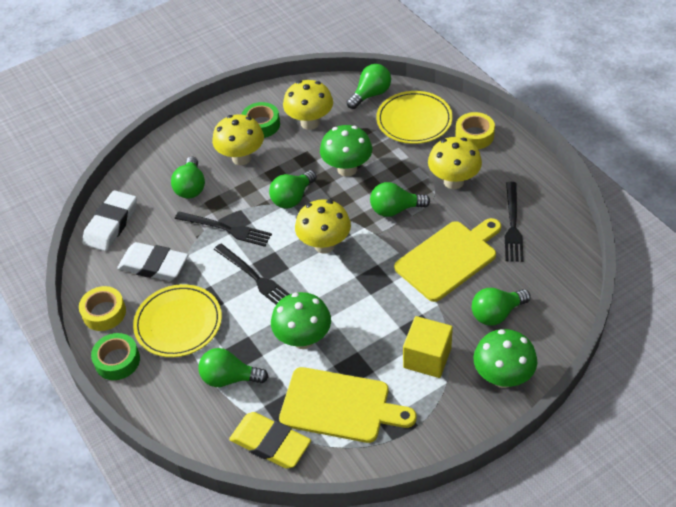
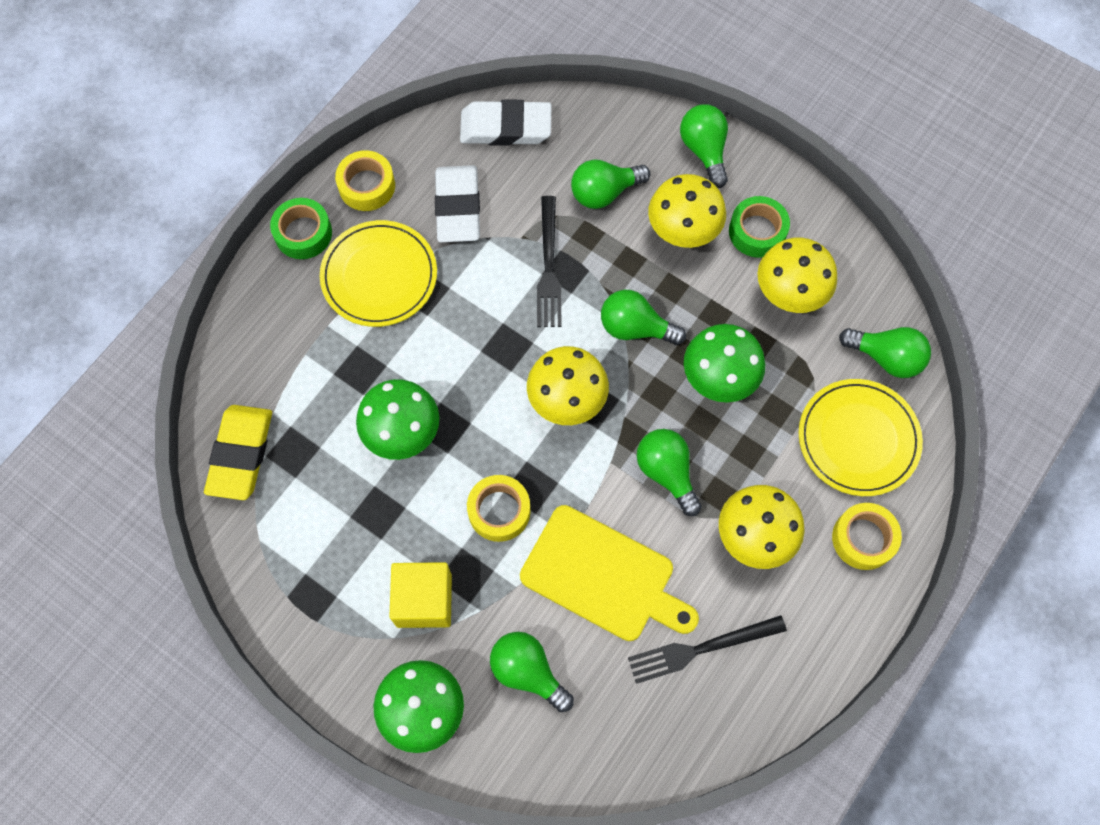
camera: 65 degrees right, 20 degrees up
(229, 378) = (317, 370): green light bulb -> green light bulb (704, 150)
(255, 277) = (481, 335): black fork -> none
(340, 406) = (317, 516): yellow cutting board -> none
(382, 300) = (499, 511): none -> yellow tape

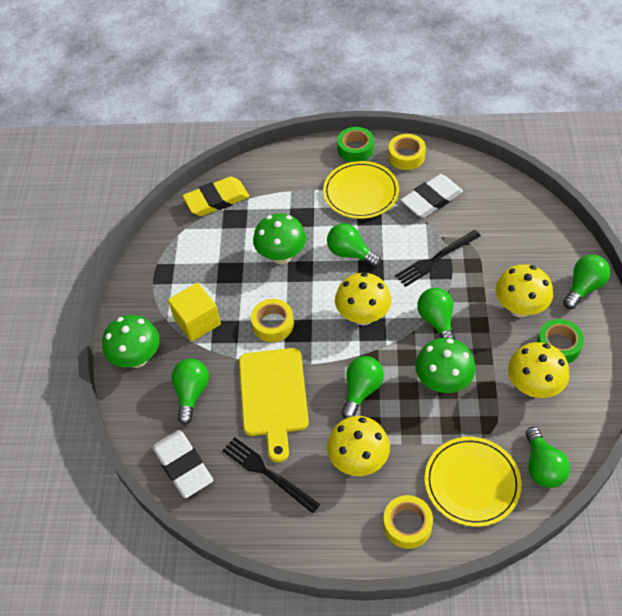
camera: 60 degrees right, 15 degrees down
(505, 127) = (500, 190): white eraser -> white eraser (183, 466)
(604, 192) = (506, 256): green light bulb -> green light bulb (350, 253)

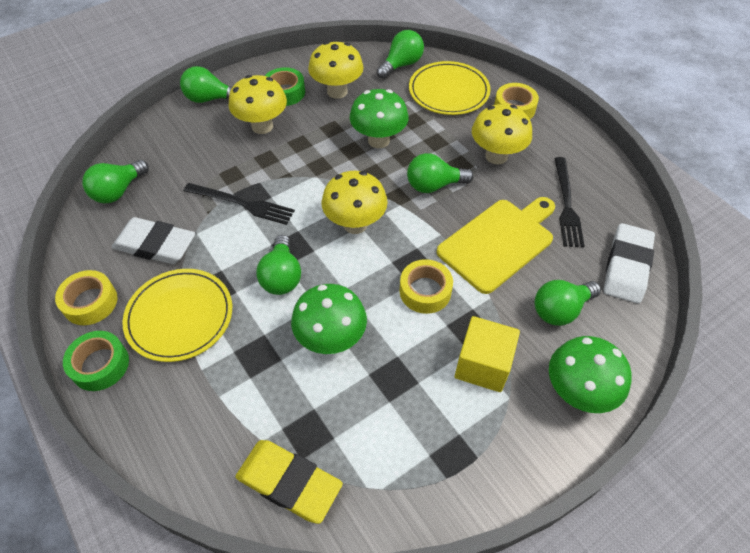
camera: 130 degrees left, 0 degrees up
(437, 321) = (318, 170): green light bulb -> green light bulb (118, 191)

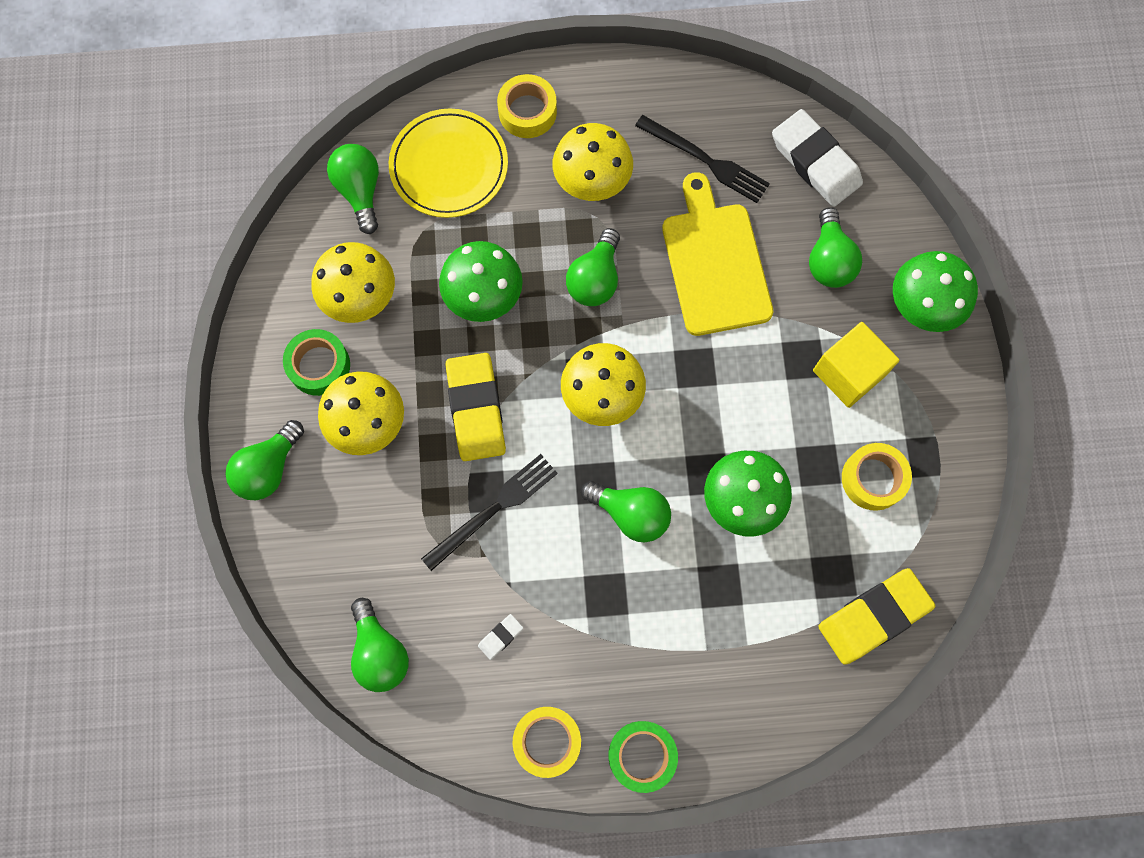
camera: 60 degrees left, 20 degrees up
(155, 245) = (500, 637): white eraser -> white eraser, size x0.43
(180, 316) = (624, 647): yellow plate -> none
(304, 167) = (476, 409): none -> yellow eraser
(425, 291) = (734, 375): yellow tape -> yellow tape (873, 479)

